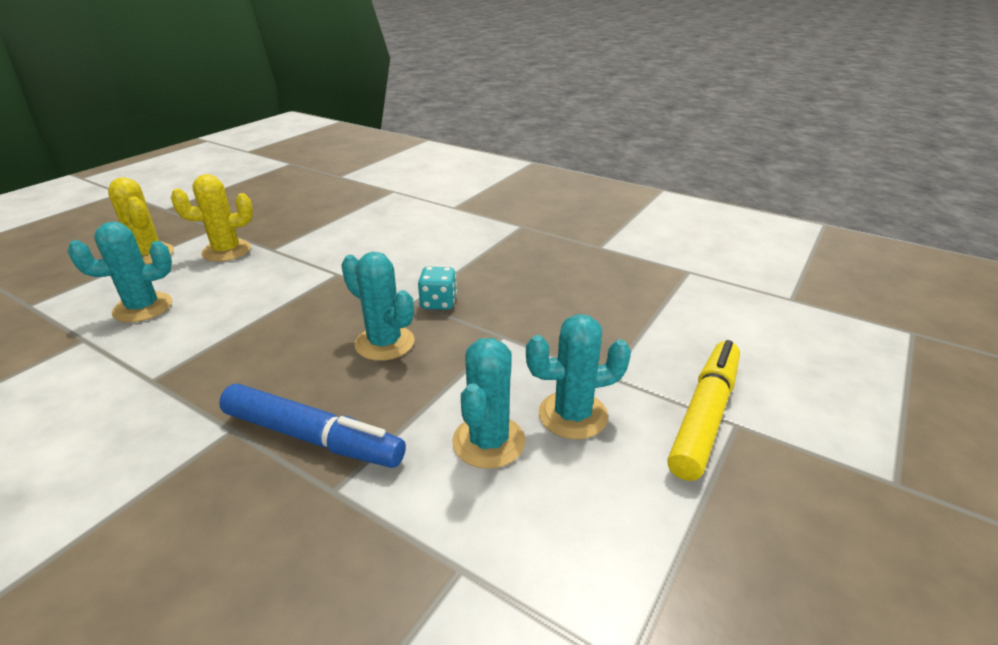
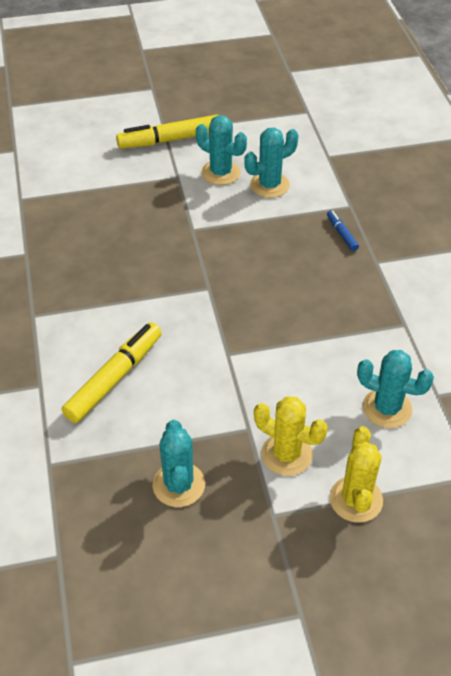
camera: 135 degrees left, 15 degrees up
(312, 437) = (341, 234): blue marker -> blue marker, size x0.47
(384, 343) = (258, 266): turquoise cactus -> turquoise cactus (178, 485)
(409, 228) = (114, 378): none -> yellow marker
(438, 303) = (195, 276): turquoise dice -> none

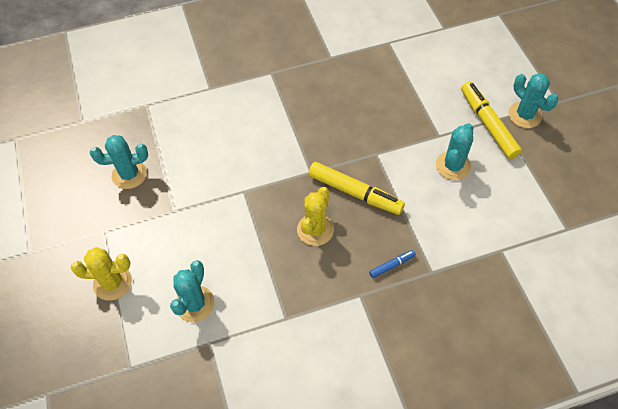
camera: 85 degrees right, 10 degrees up
(114, 378) = (217, 126): yellow marker -> yellow marker (354, 192)
(269, 185) = (445, 204): turquoise cactus -> turquoise cactus (524, 115)
(286, 454) = (152, 236): yellow cactus -> yellow cactus (315, 230)

